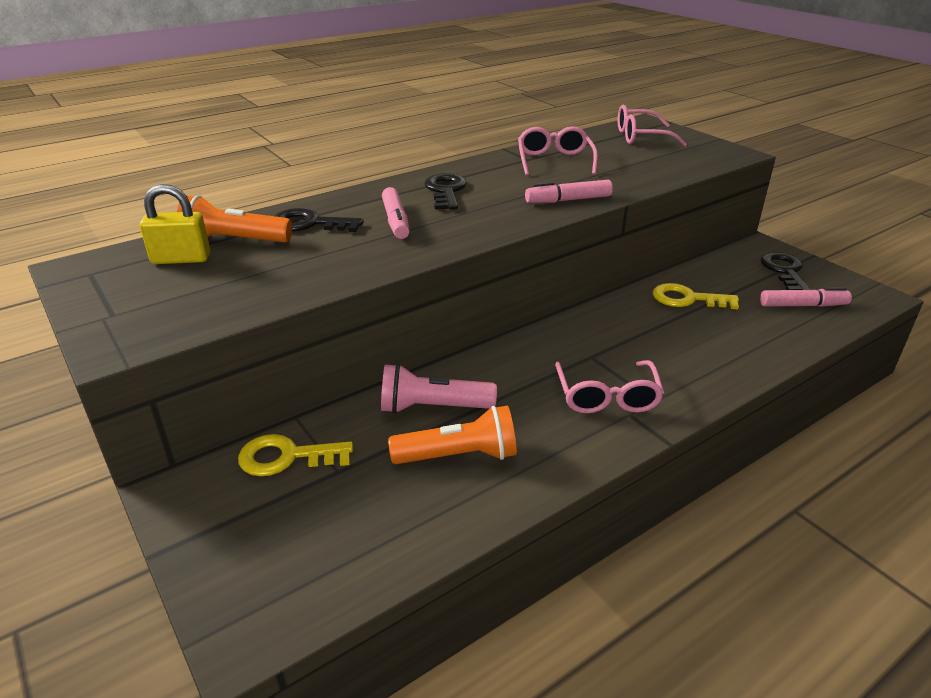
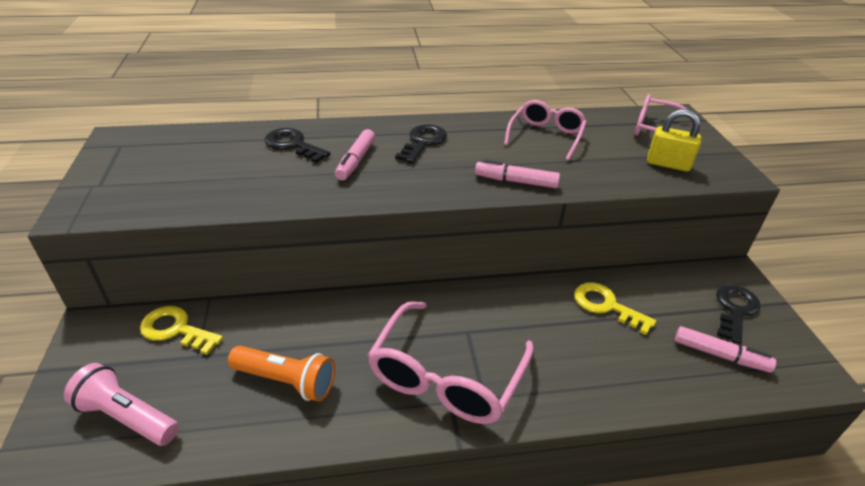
camera: 25 degrees right, 5 degrees up
(181, 259) = (182, 150): yellow padlock -> yellow padlock (668, 164)
(233, 241) = (229, 145): orange flashlight -> none
(432, 407) = (304, 329): pink flashlight -> pink flashlight (127, 416)
(607, 397) = (446, 377): pink glasses -> pink glasses, size x1.57

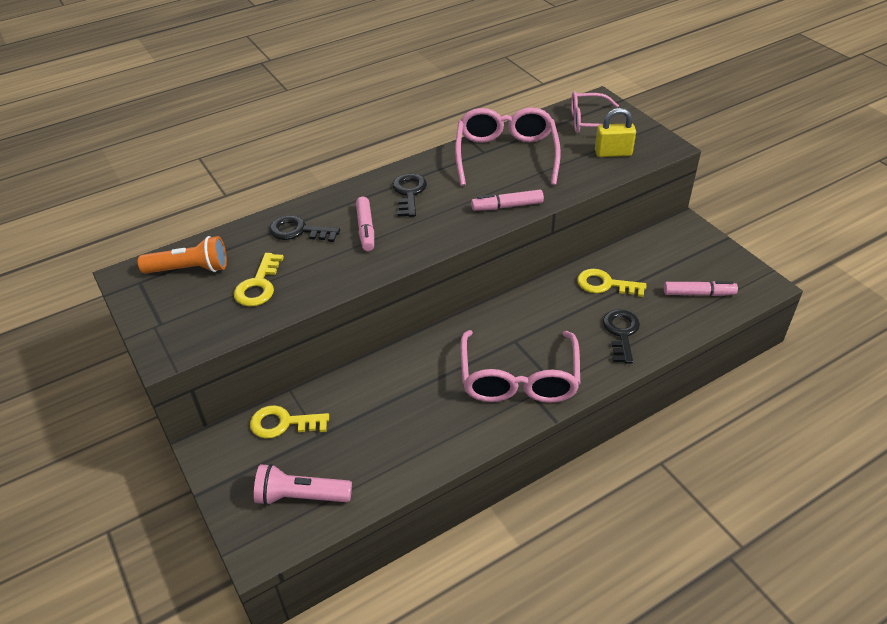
camera: 20 degrees left, 5 degrees up
(214, 179) = (258, 285): none -> yellow key
(287, 381) = (403, 426): orange flashlight -> orange flashlight (190, 269)
(546, 136) = (506, 155): pink glasses -> pink glasses, size x1.57
(735, 310) = (696, 255): black key -> black key (621, 333)

